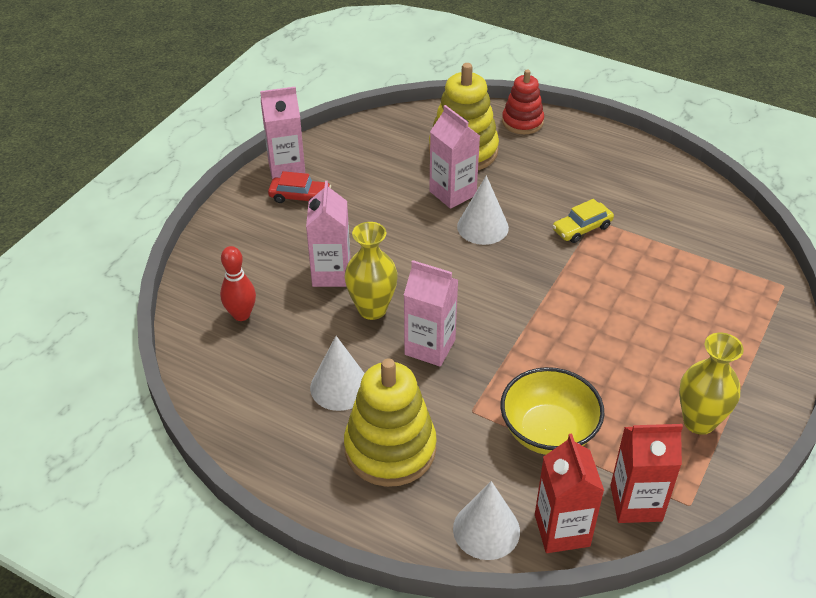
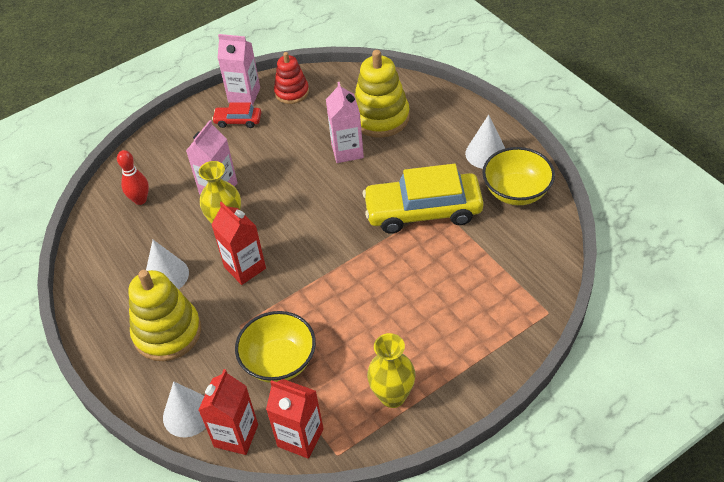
camera: 30 degrees right, 5 degrees up
(300, 197) = (238, 121): red car -> red car turned 150 degrees clockwise
(430, 347) = (245, 268): pink carton -> red carton
(482, 227) = (349, 185): white cone -> white cone (486, 153)
(522, 122) = (444, 105): red stacking toy -> red stacking toy (292, 92)
(582, 228) = (423, 211): yellow car -> yellow car, size x2.19
(661, 183) = (516, 191): none -> yellow bowl

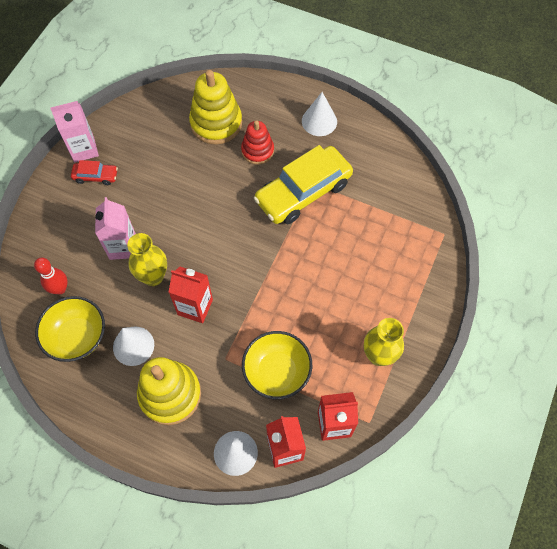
camera: 35 degrees left, 15 degrees up
(238, 121) = (95, 176): red car -> red car turned 150 degrees counterclockwise
(292, 92) = (125, 130): red stacking toy -> red stacking toy (257, 151)
(347, 151) = (209, 165): pink carton -> none
(516, 191) = (362, 144): yellow bowl -> yellow bowl (77, 337)

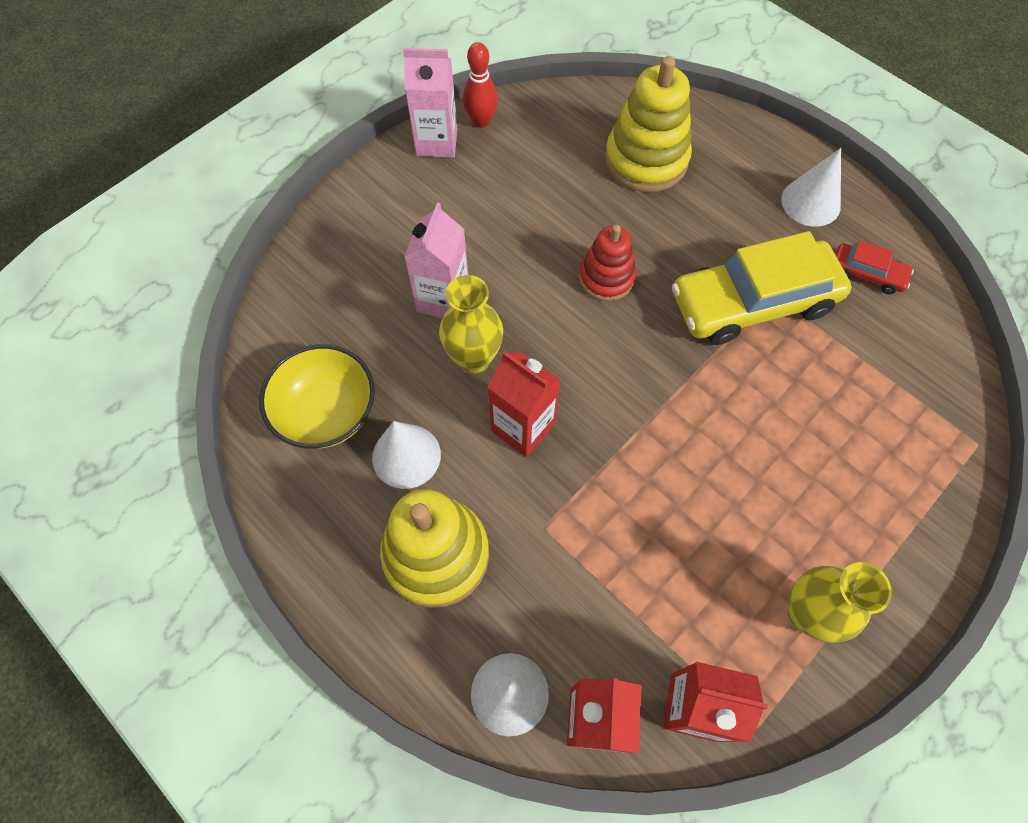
camera: 20 degrees right, 0 degrees up
(60, 288) = (328, 331): red bowling pin -> red bowling pin (481, 121)
(95, 176) = (440, 185): red car -> red car (867, 274)
(257, 151) = (698, 219): red stacking toy -> red stacking toy (606, 278)
(277, 372) = (622, 580): yellow bowl -> none

